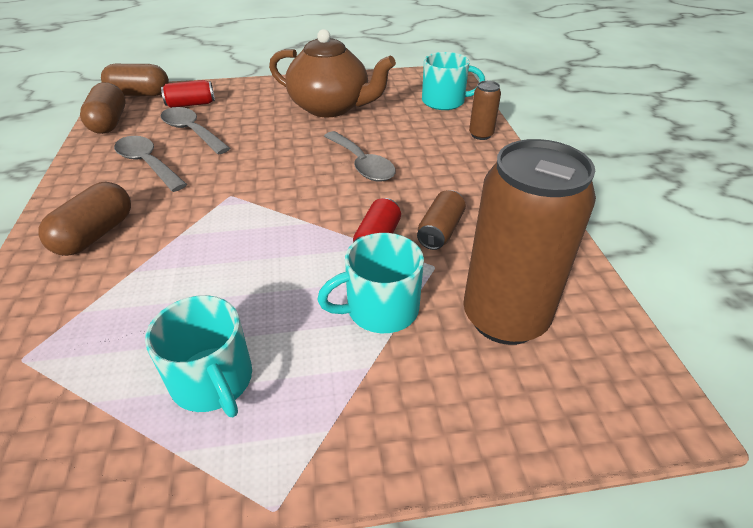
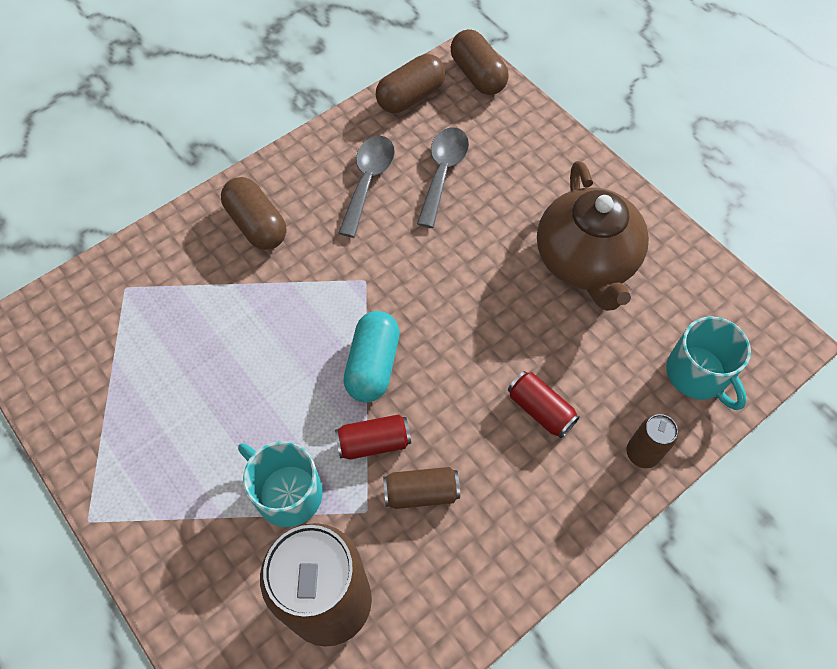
camera: 60 degrees right, 20 degrees up
(95, 235) = (257, 225): brown capsule -> brown capsule turned 60 degrees clockwise
(191, 104) = (492, 132): red can -> red can (540, 410)
(213, 381) = (161, 417): turquoise mug -> none
(309, 217) = (373, 365): none -> turquoise capsule
(362, 164) = (489, 360): grey spoon -> none

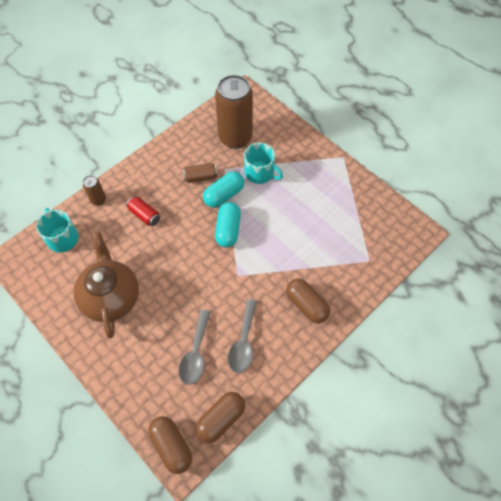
camera: 175 degrees right, 0 degrees up
(374, 443) = (224, 195): red can -> turquoise capsule

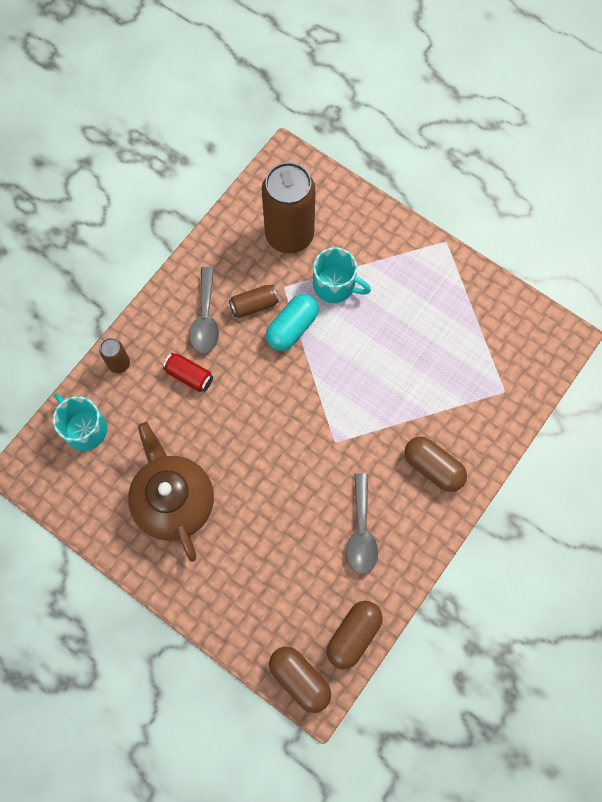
camera: 10 degrees left, 10 degrees up
(195, 353) = (303, 557): grey spoon -> grey spoon (205, 318)
(228, 230) = (309, 378): turquoise capsule -> none

